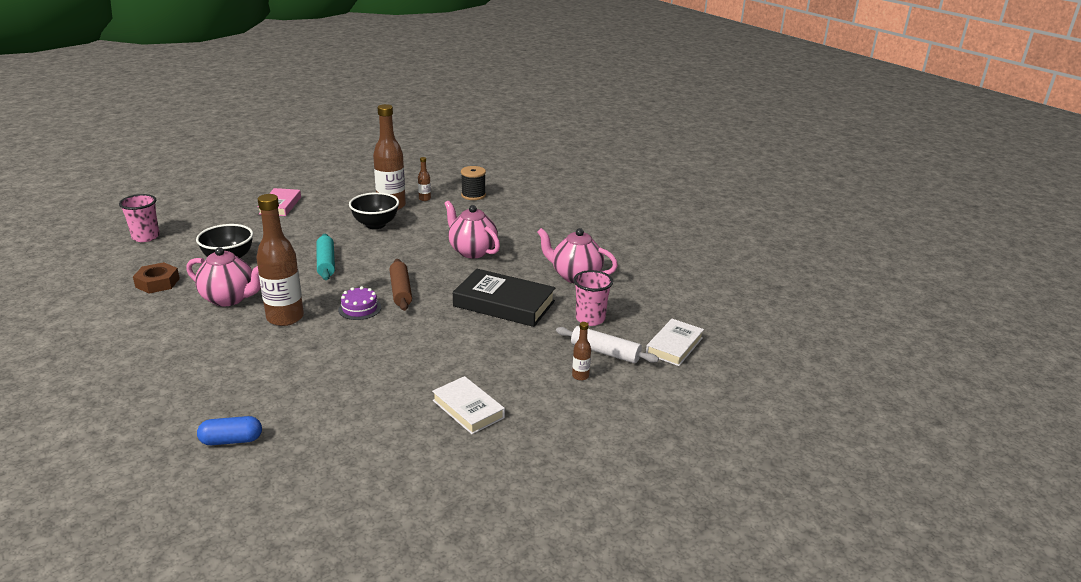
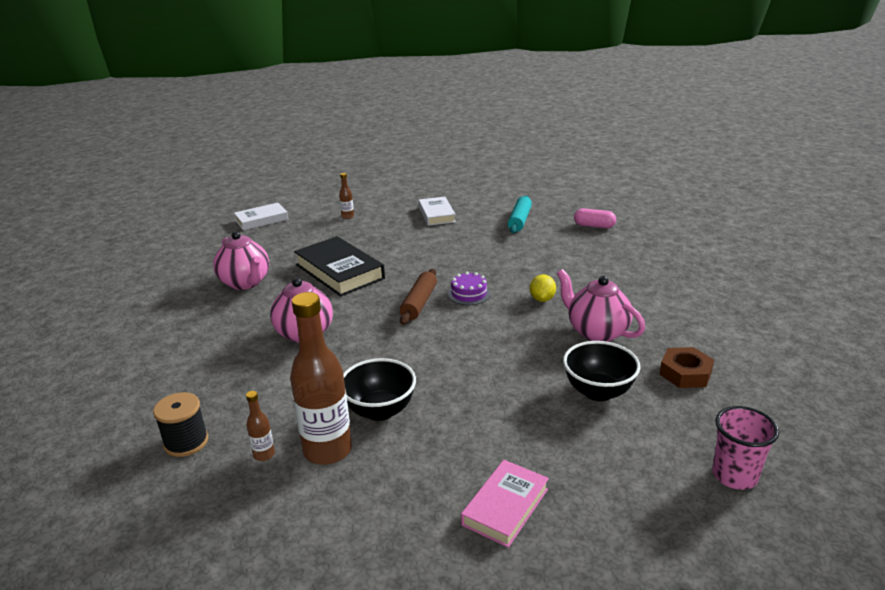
camera: 150 degrees left, 0 degrees up
(231, 440) = (594, 226): blue capsule -> pink capsule
(285, 318) = (542, 299): brown bottle -> yellow lemon
(326, 263) = (478, 356): turquoise rolling pin -> turquoise rolling pin (519, 220)
(590, 319) = (289, 246): pink cup -> none
(605, 352) = (312, 225): white rolling pin -> none

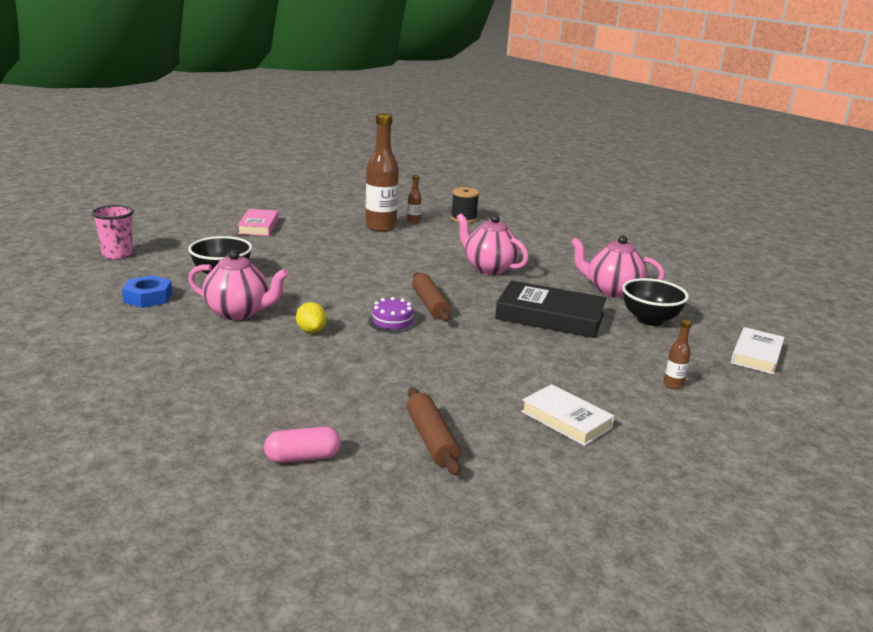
camera: 145 degrees right, 5 degrees down
(380, 411) = (372, 244): black bowl -> black bowl (649, 320)
(519, 220) = (432, 439): turquoise rolling pin -> brown rolling pin
(685, 373) = (148, 297): brown nut -> blue nut

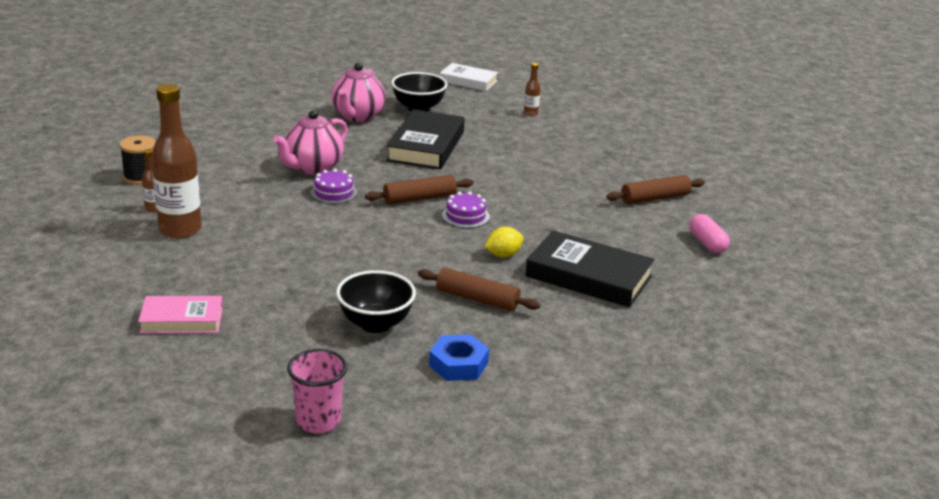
camera: 95 degrees left, 5 degrees up
(239, 312) = (477, 299): pink teapot -> brown rolling pin
(255, 367) = (588, 276): none -> black book
(440, 273) = (334, 193): none -> purple cake
(566, 420) = (600, 152): white book -> none

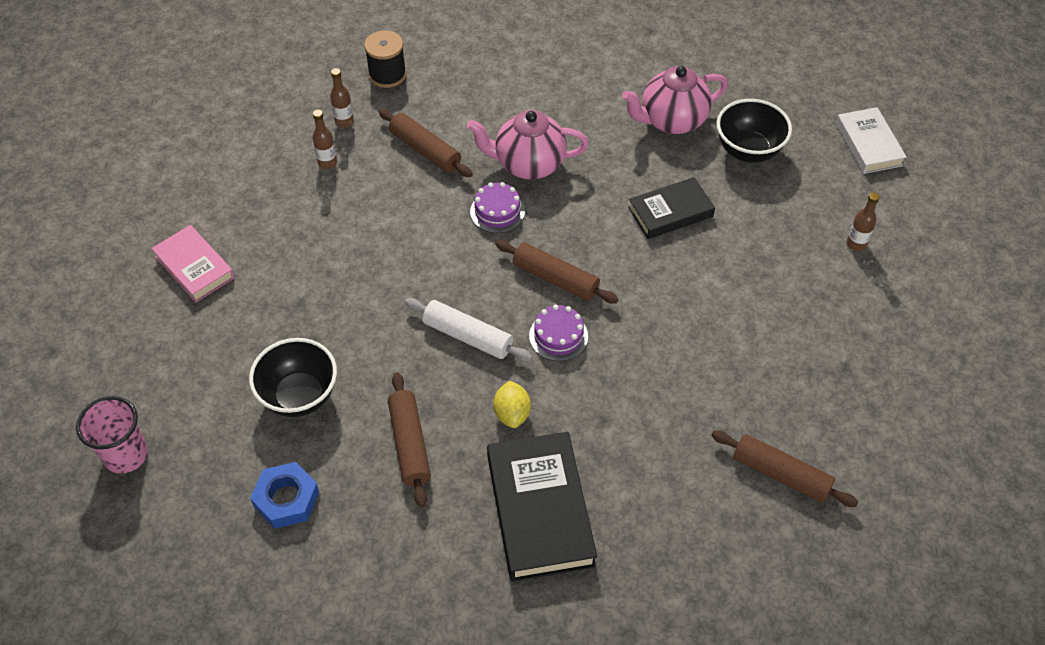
camera: 55 degrees right, 25 degrees up
(180, 229) = (327, 163): brown bottle -> brown bottle, size x0.43
(236, 193) = (425, 150): none -> brown rolling pin
(420, 244) = (467, 336): none -> white rolling pin
(426, 146) = (670, 212): black book -> black book, size x0.63
(503, 255) = (512, 413): yellow lemon -> yellow lemon turned 60 degrees clockwise
(707, 243) = (725, 582): pink capsule -> none

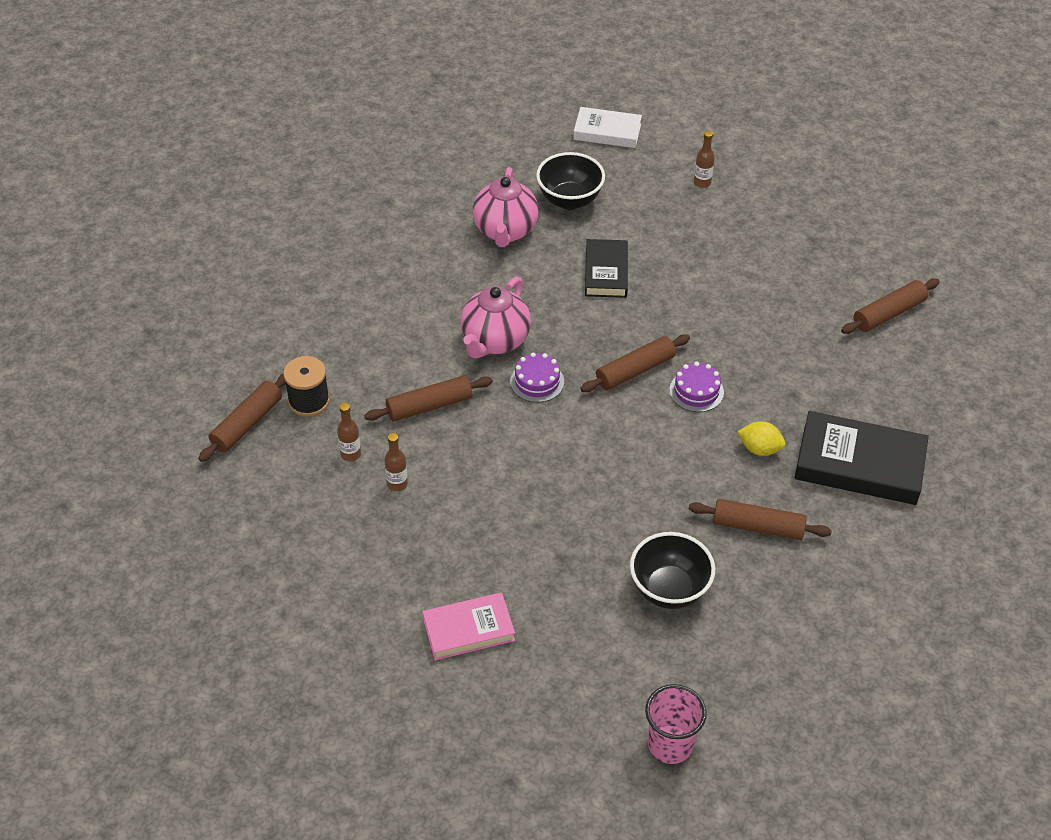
camera: 65 degrees left, 5 degrees down
(286, 499) = (775, 631): blue nut -> none
(343, 49) = (247, 424): none -> brown rolling pin
(467, 336) = (665, 450): white rolling pin -> none

